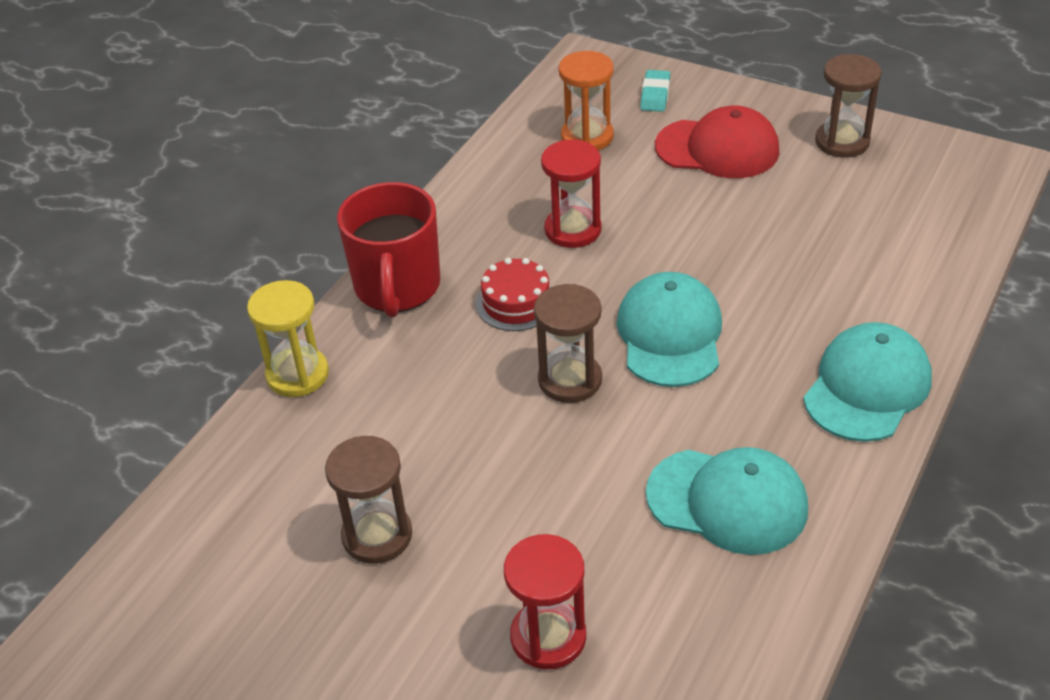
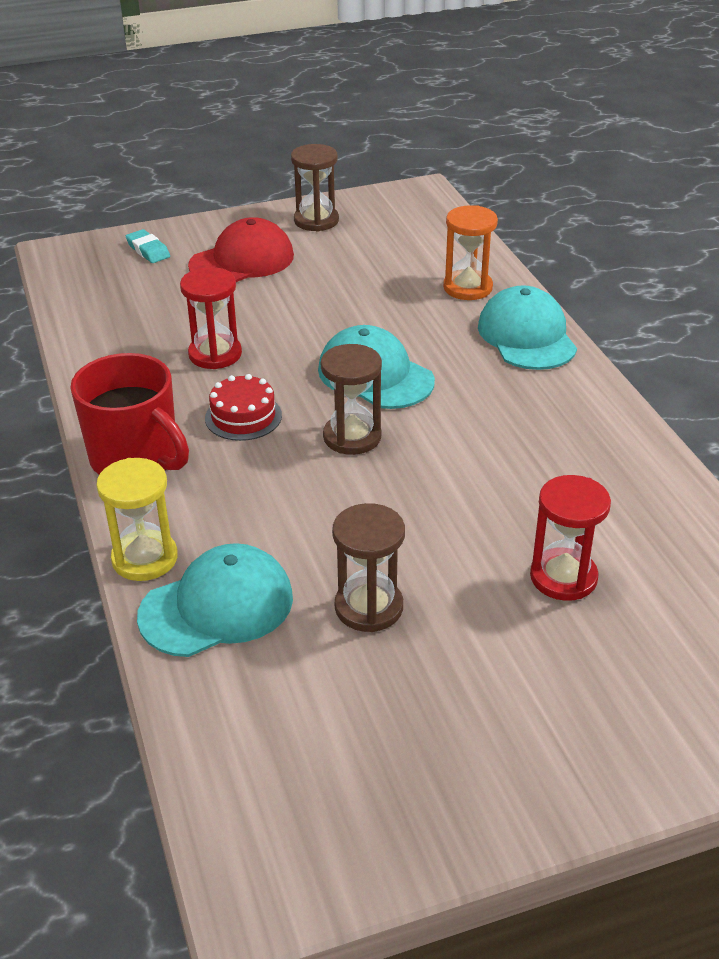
camera: 50 degrees left, 5 degrees down
(587, 137) = (136, 297): orange hourglass -> orange hourglass (467, 288)
(727, 501) = (545, 438): turquoise cap -> turquoise cap (217, 606)

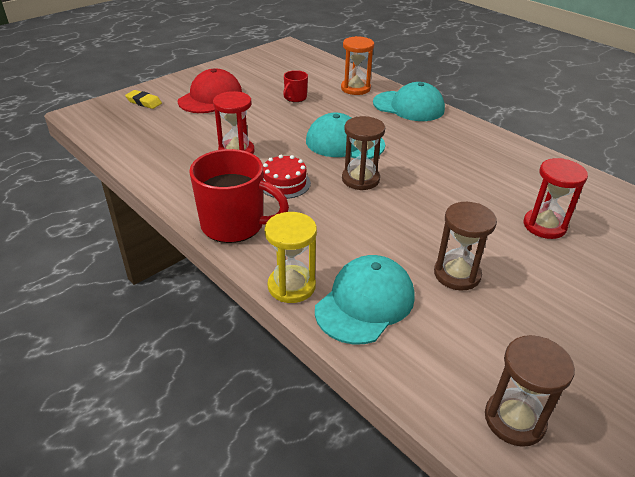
camera: 25 degrees left, 0 degrees up
(148, 250) = (144, 102): turquoise eraser -> yellow eraser
(316, 220) = (239, 69): brown hourglass -> brown hourglass (514, 419)
(362, 286) = (295, 98): none -> red mug
(526, 336) = (409, 106): turquoise cap -> turquoise cap turned 150 degrees clockwise

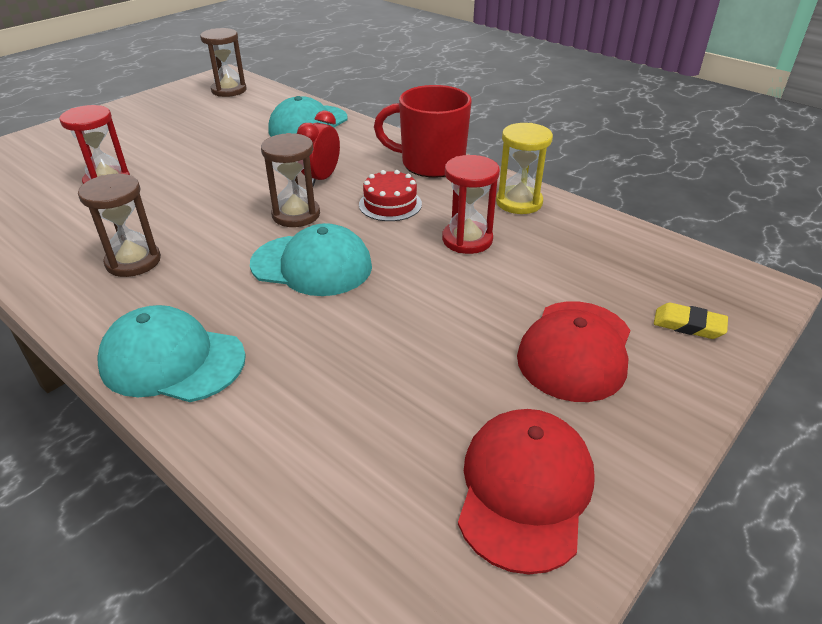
camera: 175 degrees right, 0 degrees up
(260, 66) = (524, 489): none -> red cap
(291, 286) = (367, 130): yellow hourglass -> yellow hourglass (519, 202)
(295, 98) = (405, 365): red mug -> none
(342, 214) = (321, 178): none -> red clock
(355, 88) = (273, 412): orange hourglass -> none
(457, 274) = (225, 143): brown hourglass -> brown hourglass (133, 261)

